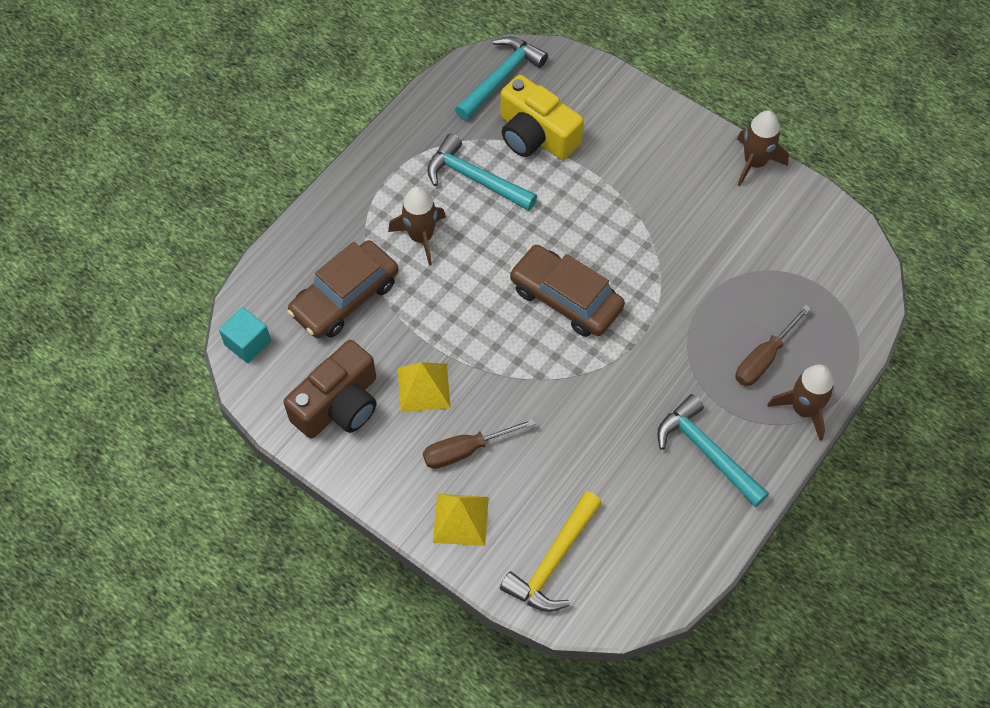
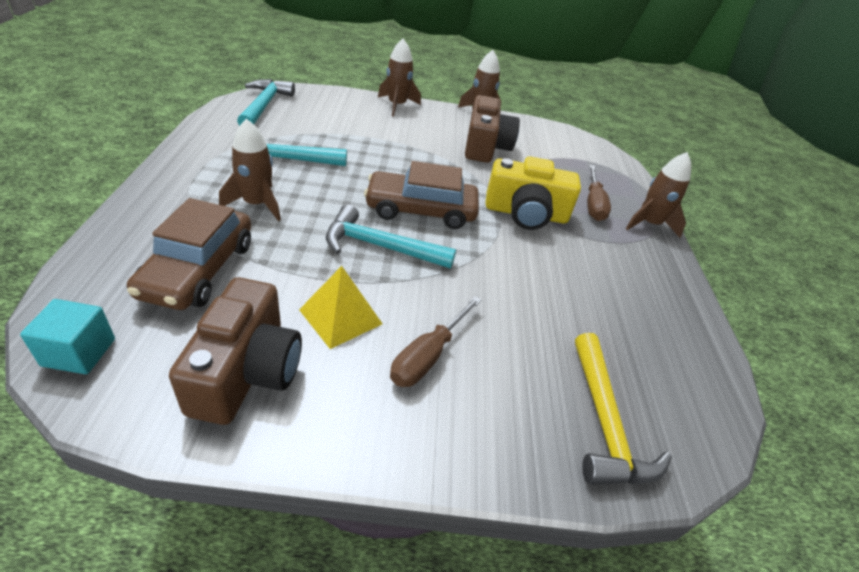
camera: 40 degrees left, 20 degrees down
(460, 519) = (478, 429): yellow pyramid -> none
(536, 135) = (316, 128): yellow camera -> yellow camera (526, 213)
(657, 116) = (397, 106): none -> brown rocket
(707, 452) = (623, 272): turquoise hammer -> turquoise hammer (380, 246)
(713, 224) = (485, 146): none -> brown camera

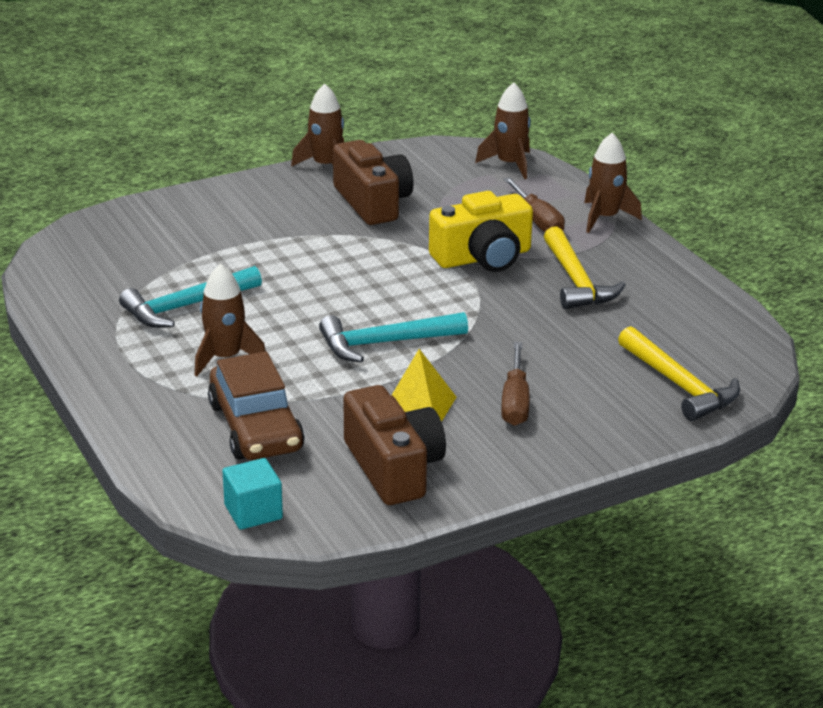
camera: 25 degrees left, 10 degrees down
(264, 105) = (76, 258): turquoise hammer -> none
(397, 106) = (222, 194): brown rocket -> brown rocket (509, 164)
(421, 210) = (383, 296): brown car -> none
(584, 264) = (576, 281): none -> yellow hammer

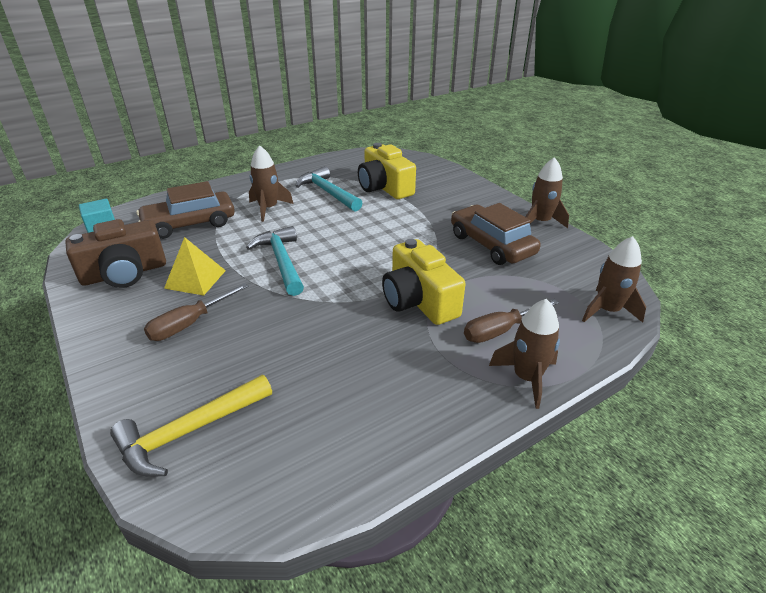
camera: 85 degrees right, 5 degrees up
(185, 260) = (384, 187): none -> yellow camera
(373, 202) = (491, 244): brown camera -> brown car
(515, 401) = (189, 324): brown screwdriver -> brown screwdriver turned 45 degrees counterclockwise
(576, 281) = (388, 357): yellow hammer -> none

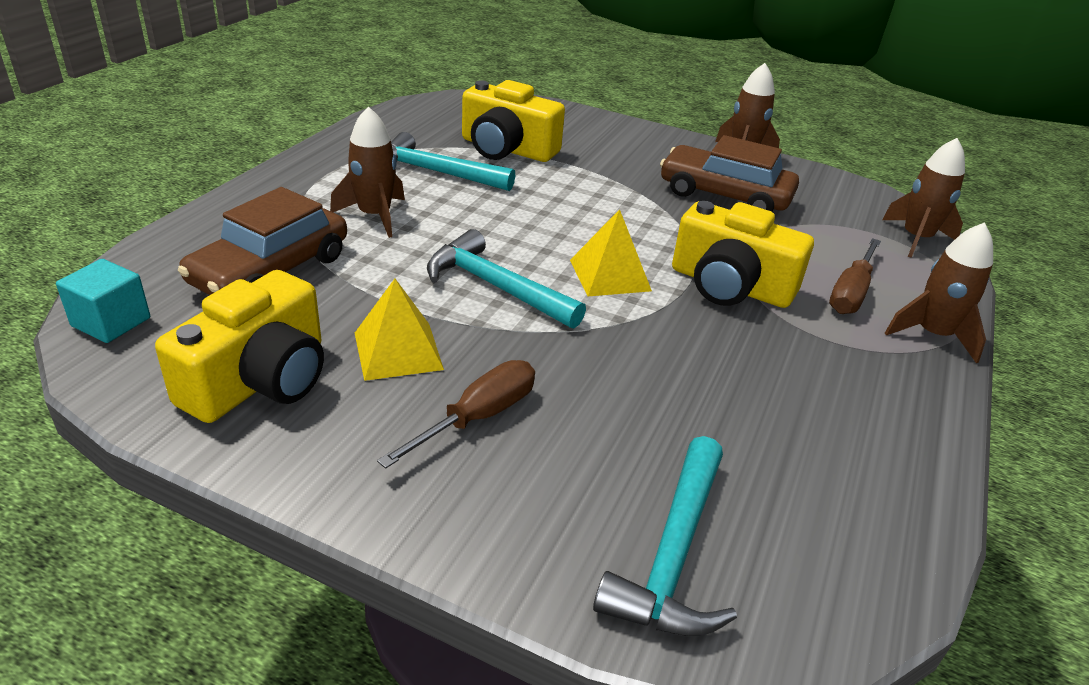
camera: 35 degrees left, 0 degrees up
(124, 273) = (260, 379): brown camera -> yellow camera
(189, 324) = (478, 417): brown screwdriver -> brown screwdriver turned 150 degrees counterclockwise
(189, 431) = (673, 554): yellow hammer -> turquoise hammer
(352, 273) = (609, 275): none -> yellow pyramid

